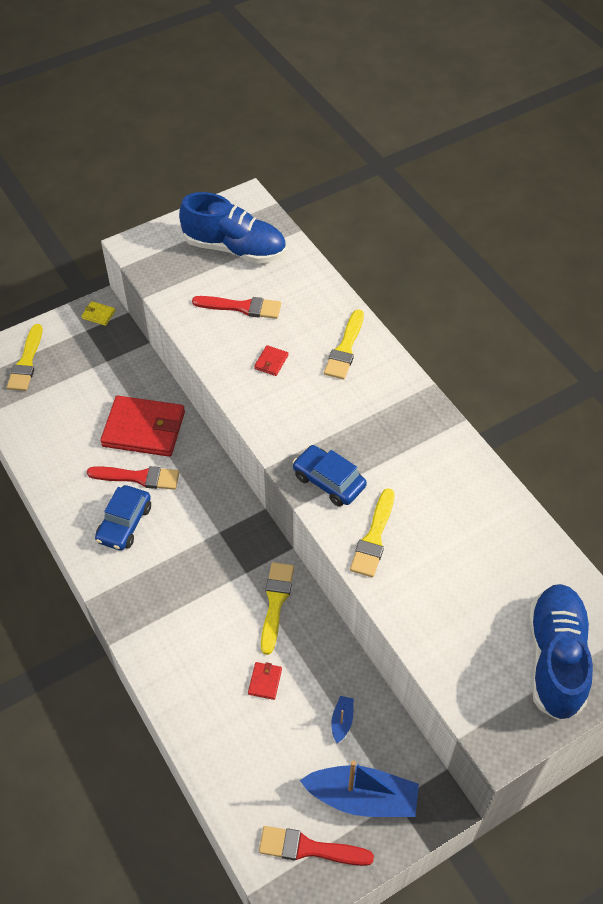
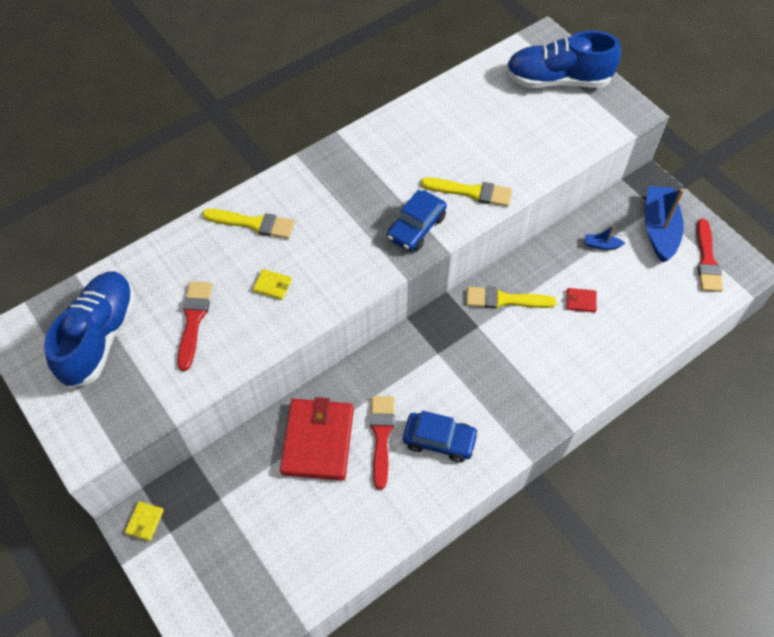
camera: 95 degrees left, 5 degrees up
(26, 362) = (221, 595): yellow brush -> none
(271, 362) = (272, 285): red wallet -> yellow wallet

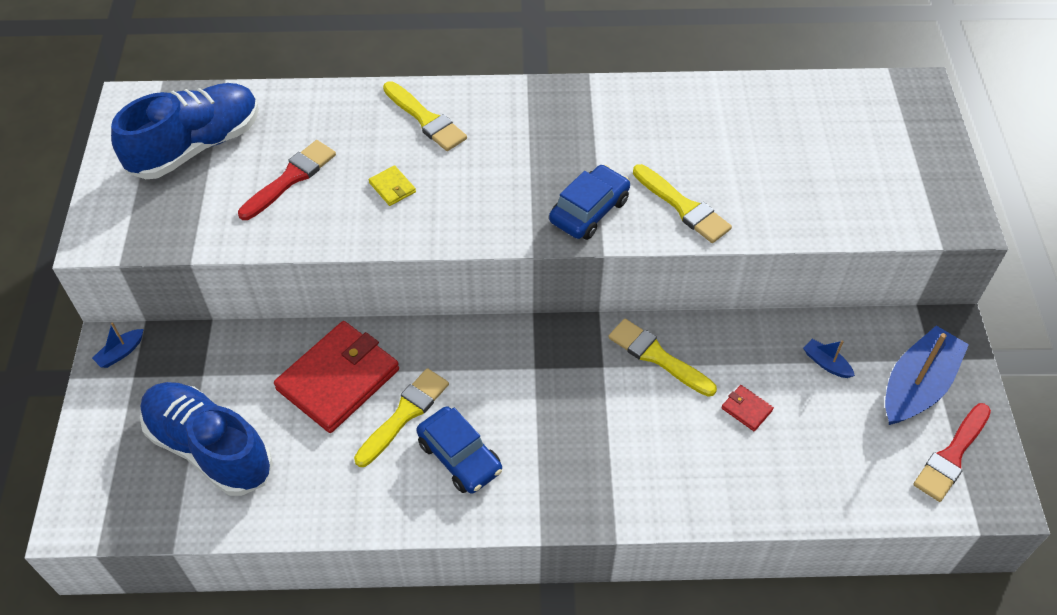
camera: 35 degrees right, 5 degrees down
(145, 521) = (121, 352): yellow wallet -> blue boat
(381, 436) = (404, 414): red brush -> yellow brush
(416, 227) = (589, 211): blue car -> blue car turned 150 degrees clockwise
(557, 80) = (894, 141): blue shoe -> blue shoe (210, 448)

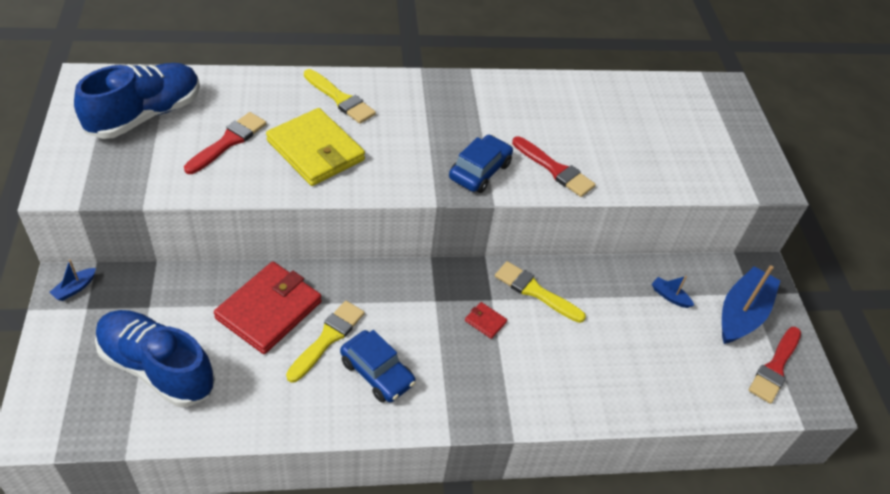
camera: 10 degrees left, 5 degrees down
(392, 187) = (315, 150): yellow wallet -> yellow wallet, size x2.45
(683, 207) = (555, 169): yellow brush -> red brush
(746, 409) = (610, 332): red wallet -> red wallet (485, 321)

